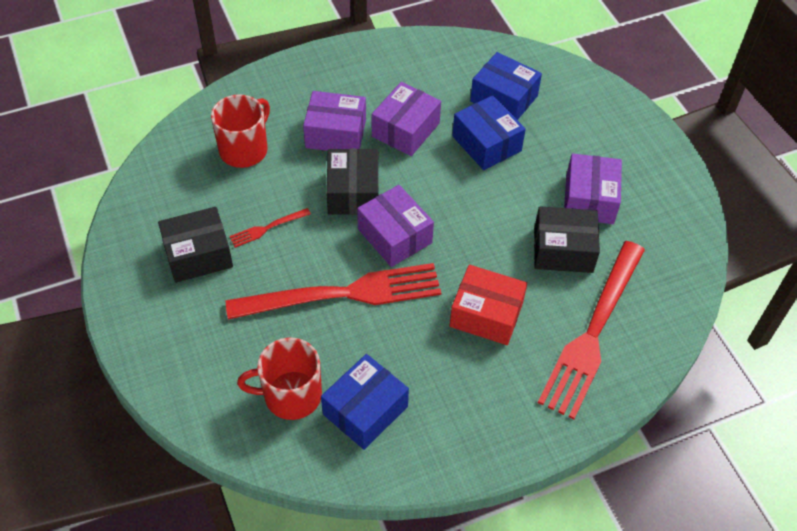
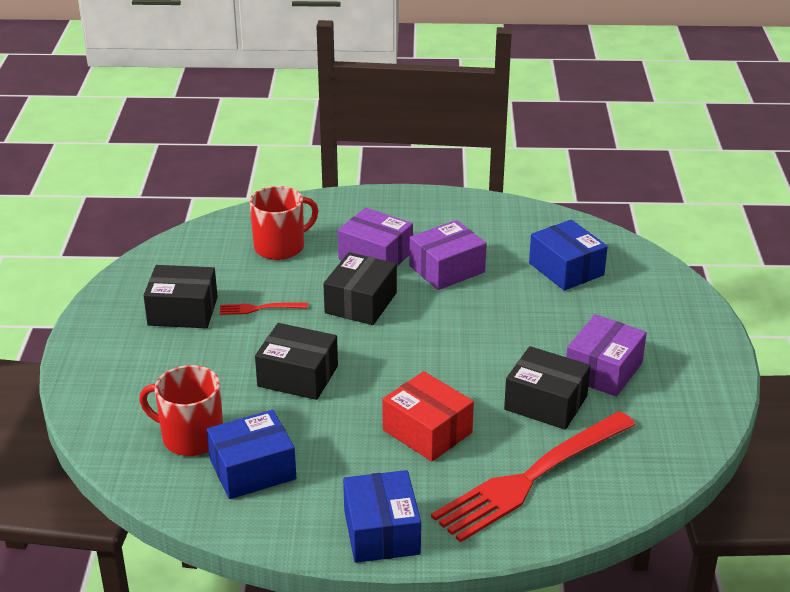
camera: 25 degrees right, 20 degrees down
(345, 293) = (298, 376): red fork -> black box
(394, 236) = (378, 346): purple box -> none
(486, 143) = (523, 299): blue box -> blue box (381, 532)

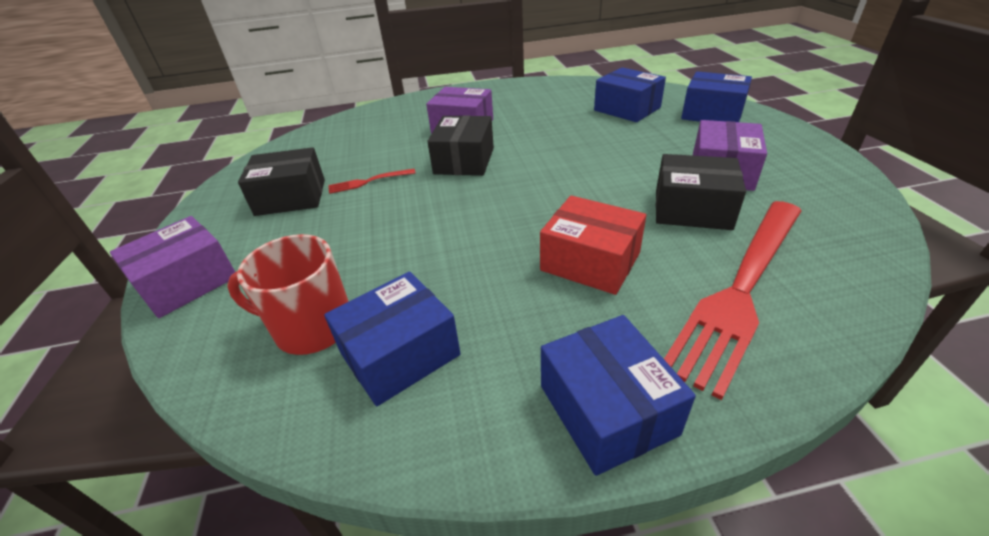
camera: 10 degrees left, 5 degrees up
(281, 246) = (377, 134): red mug -> none
(298, 376) = (424, 233): black box -> none
(447, 269) = (528, 125): purple box -> purple box (187, 282)
(653, 296) = (712, 114): none -> blue box

